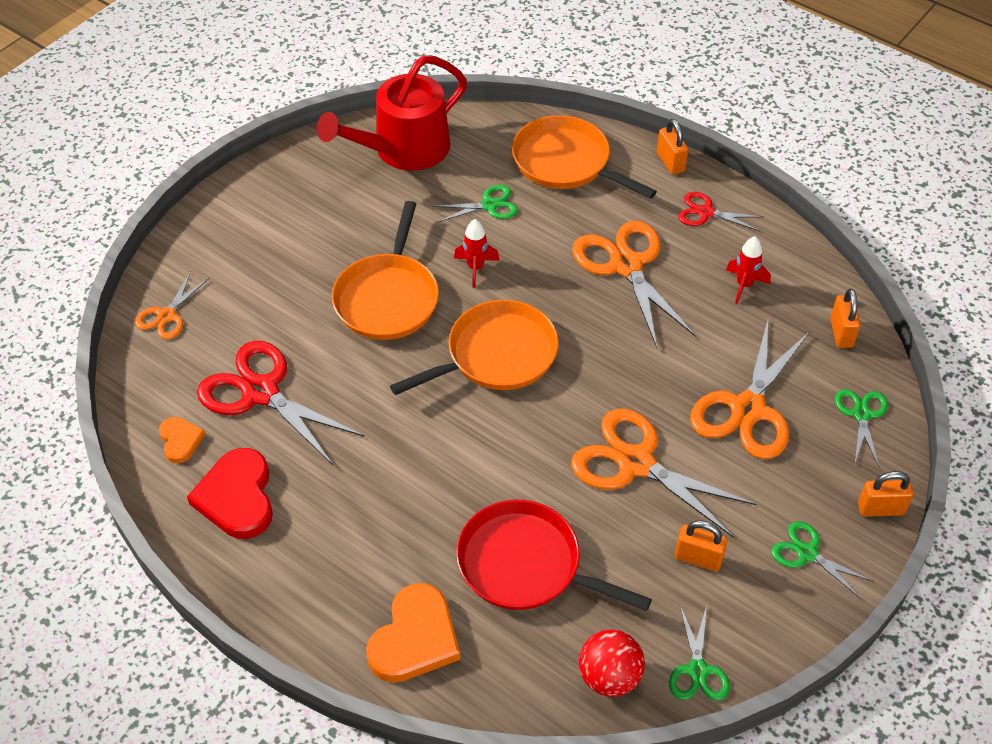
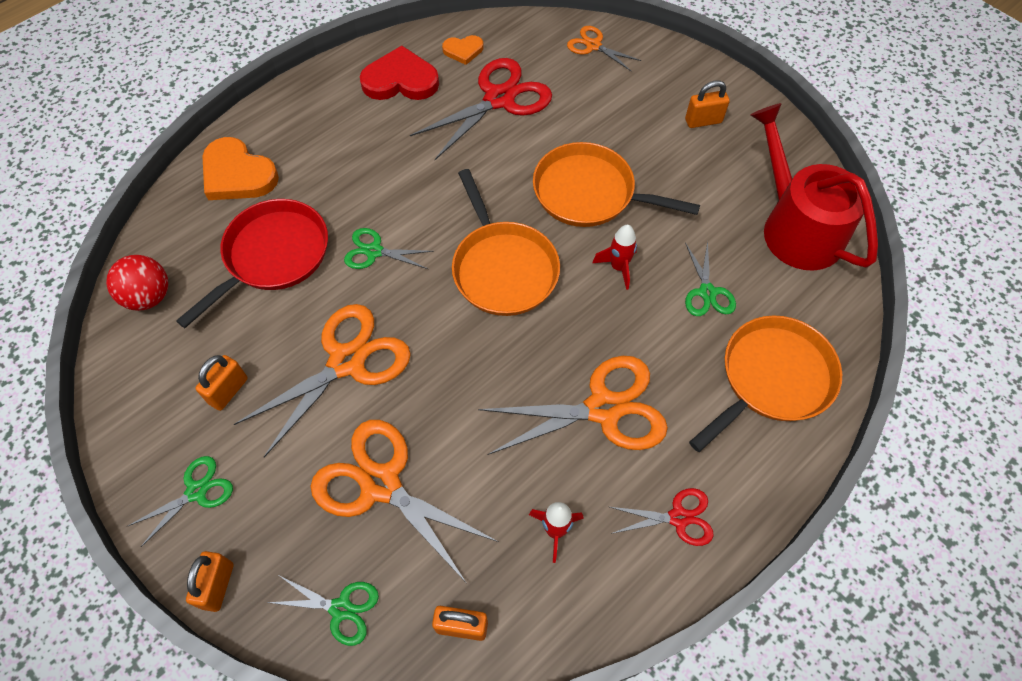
camera: 100 degrees right, 10 degrees up
(670, 162) = (769, 497): orange padlock -> orange padlock (703, 121)
(697, 670) = (125, 363): green scissors -> green scissors (374, 251)
(706, 213) = (678, 518): red scissors -> red scissors turned 60 degrees clockwise

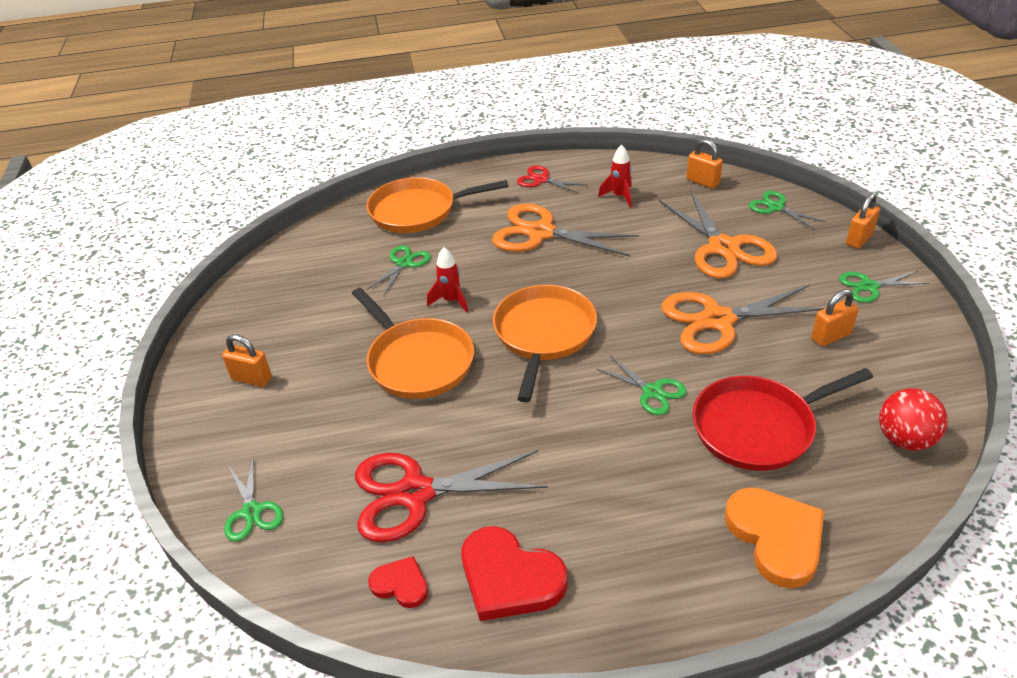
camera: 145 degrees left, 20 degrees down
(463, 50) = (400, 584): orange heart -> red heart
(593, 46) = (252, 512): orange scissors -> green scissors
(796, 227) = (292, 275): red watering can -> none

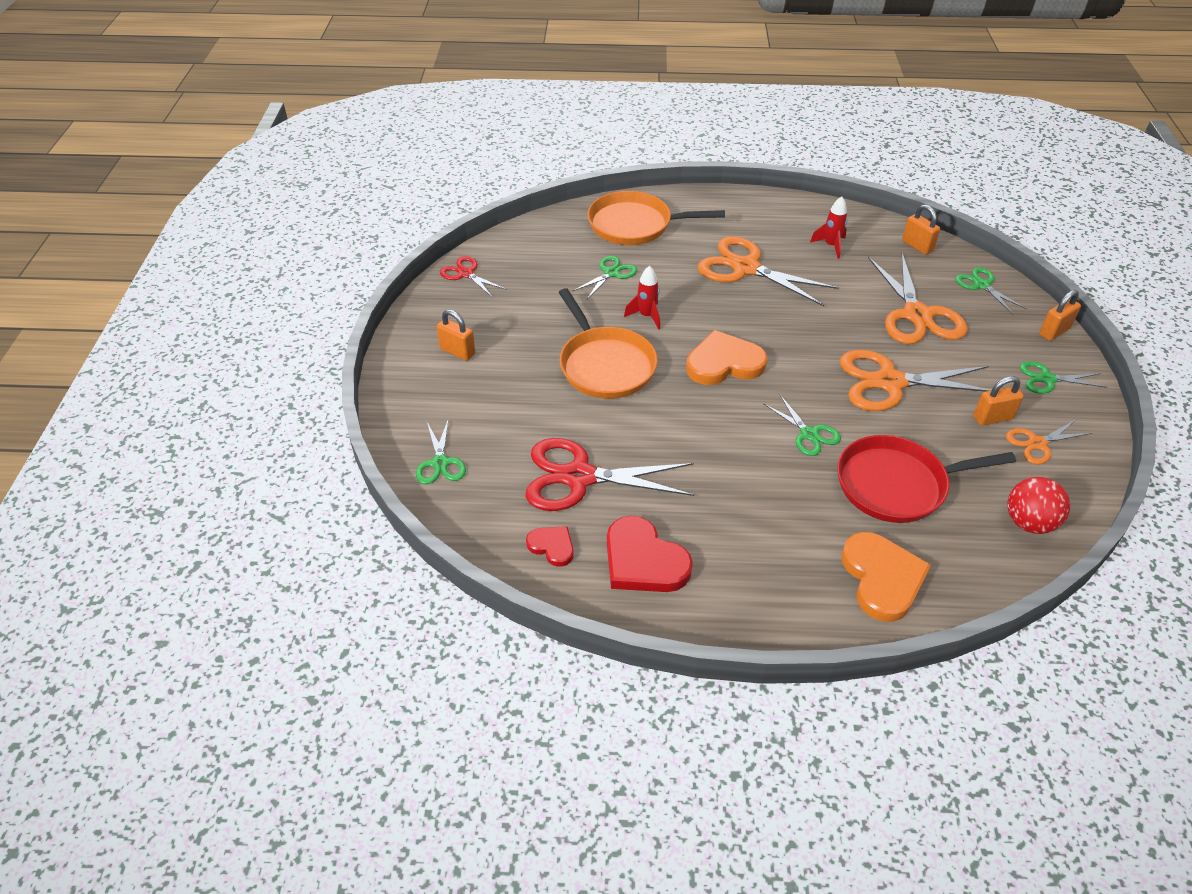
camera: 10 degrees right, 5 degrees up
(541, 180) = (759, 215): red scissors -> red scissors (466, 273)
(544, 334) = (724, 363): orange pan -> orange heart
(883, 353) = (1037, 443): none -> orange scissors

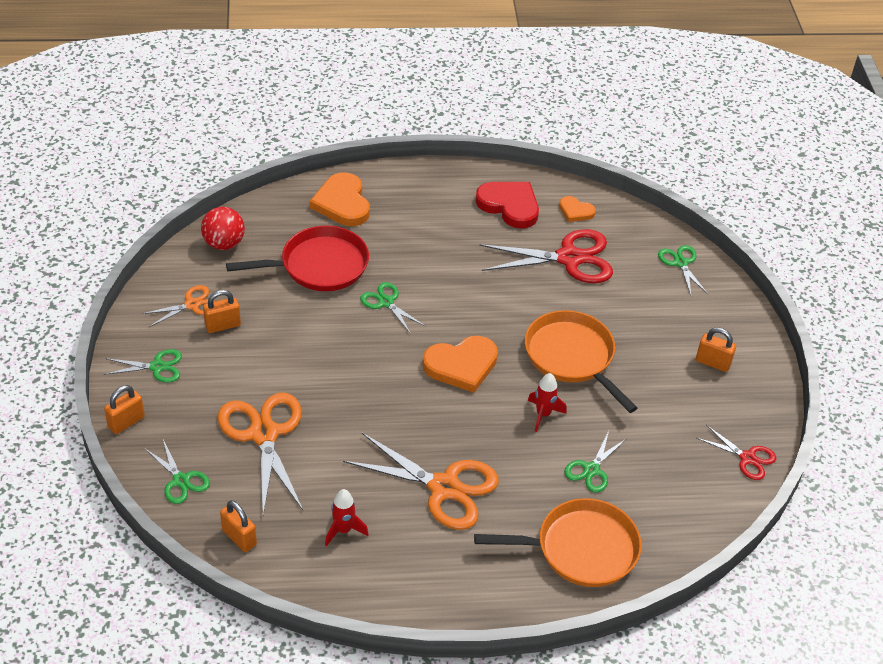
camera: 170 degrees right, 0 degrees up
(552, 546) = (575, 211): red heart -> orange heart
(890, 382) = (307, 355): orange scissors -> none

